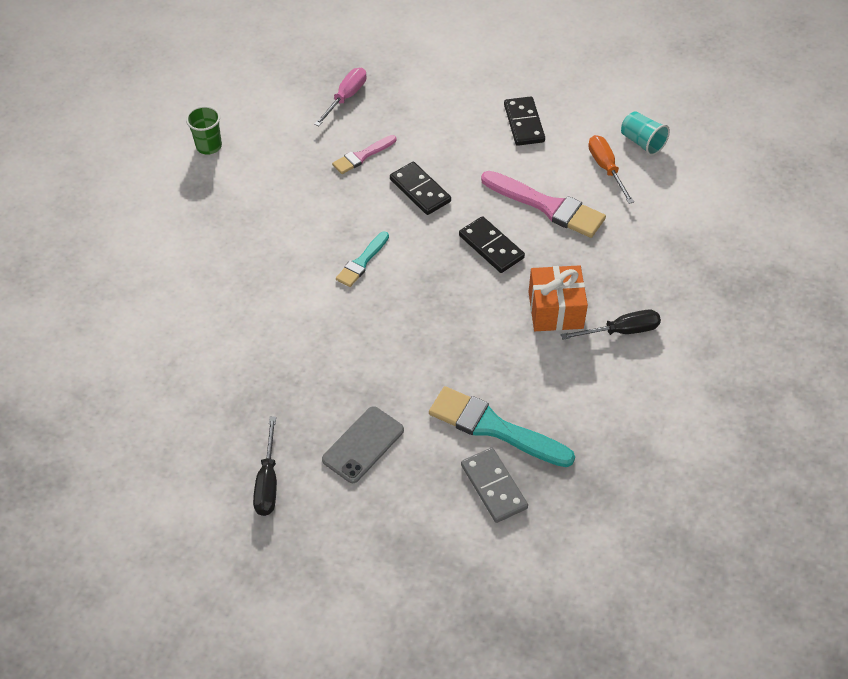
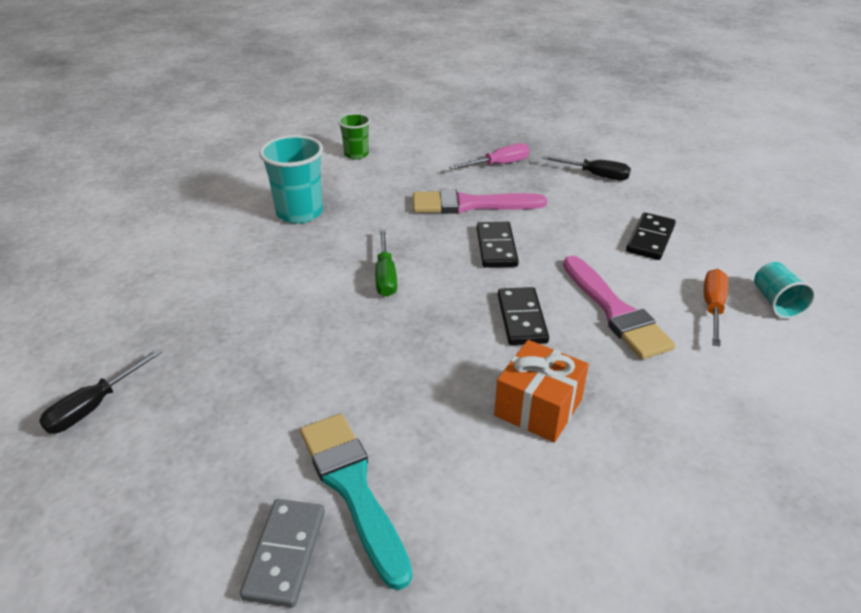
camera: 35 degrees right, 15 degrees down
(228, 238) = (299, 213): none -> turquoise cup
(362, 156) = (470, 205): pink brush -> pink brush, size x1.77
(362, 262) = (385, 275): turquoise brush -> green screwdriver
(363, 445) = (210, 425): grey phone -> none
(621, 331) = (600, 470): black screwdriver -> black screwdriver (595, 175)

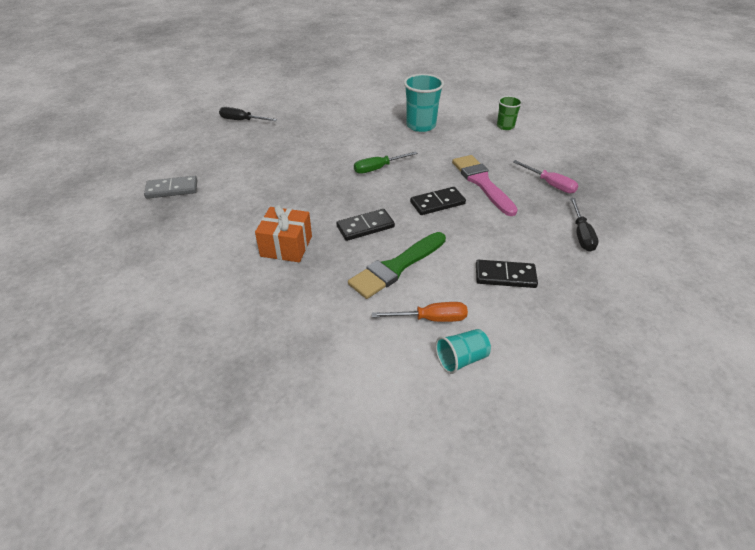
camera: 70 degrees right, 5 degrees up
(352, 488) = (212, 197): turquoise brush -> none
(615, 312) = (396, 267): pink brush -> green brush

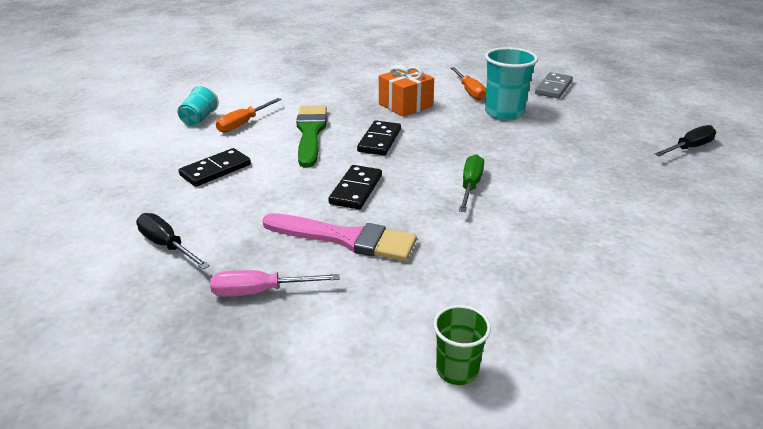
camera: 130 degrees right, 10 degrees down
(219, 226) = (469, 91): none -> orange screwdriver
(421, 125) = (553, 272): turquoise cup -> turquoise cup (504, 113)

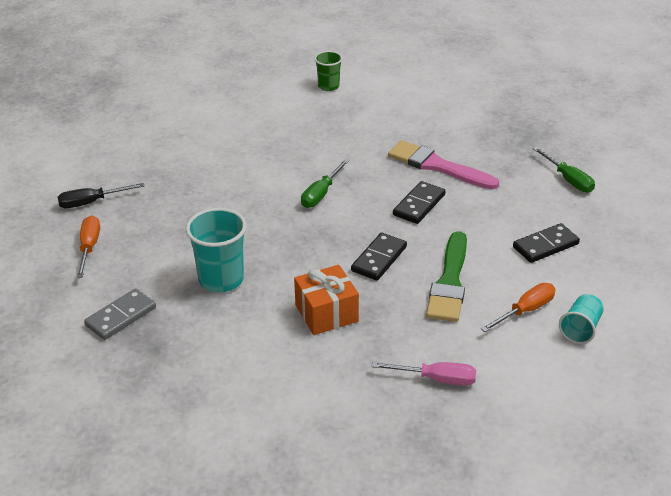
camera: 165 degrees left, 5 degrees up
(167, 245) = (568, 179): black screwdriver -> green screwdriver
(260, 291) = (498, 141): pink screwdriver -> pink screwdriver (436, 379)
(457, 370) = (396, 94): green cup -> green cup (328, 86)
(469, 91) = (231, 327): orange screwdriver -> orange screwdriver (89, 247)

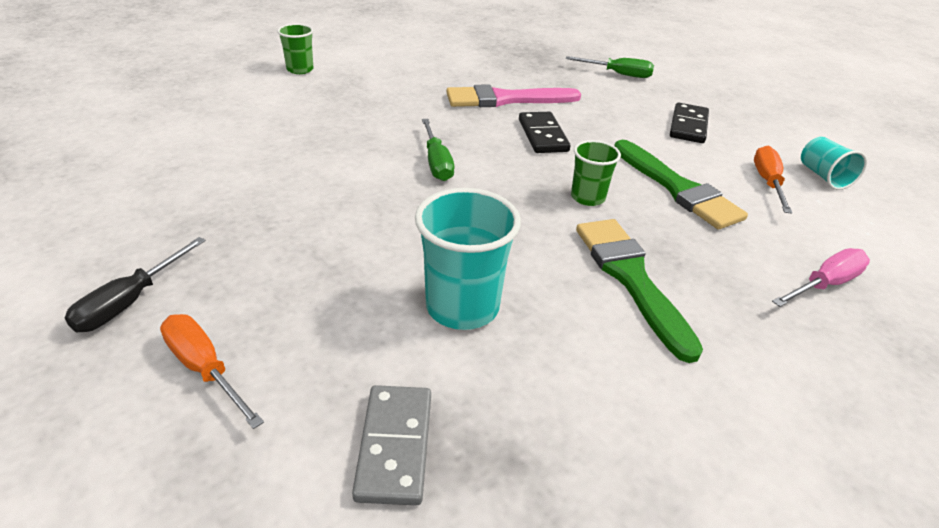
camera: 45 degrees left, 0 degrees up
(326, 313) = (631, 278): orange gift -> green brush
(379, 259) = (587, 197): black domino -> green cup

